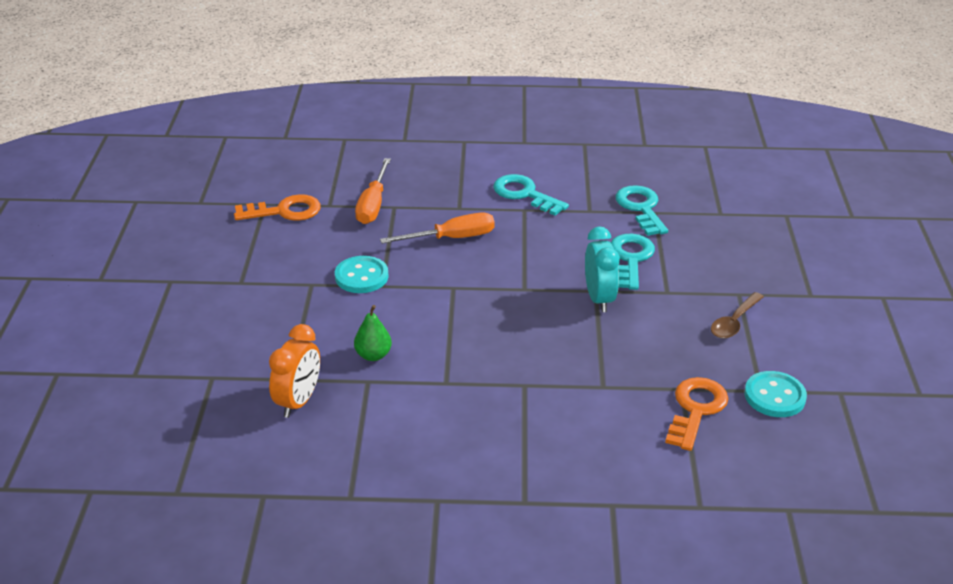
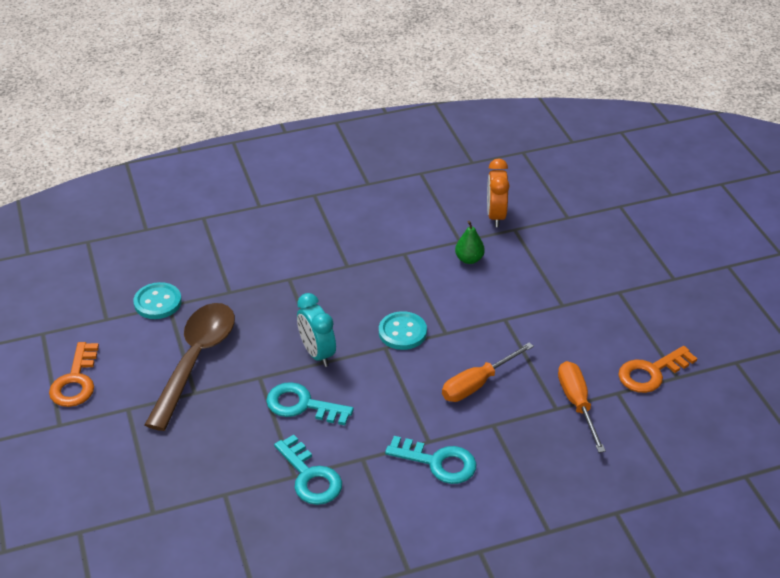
camera: 160 degrees right, 5 degrees up
(361, 276) = (527, 322): turquoise button -> turquoise button (402, 332)
(630, 259) = (302, 405): turquoise key -> turquoise key turned 120 degrees clockwise
(696, 409) = (216, 278): orange key -> orange key (76, 381)
(734, 322) = (195, 360): brown spoon -> brown spoon, size x2.07

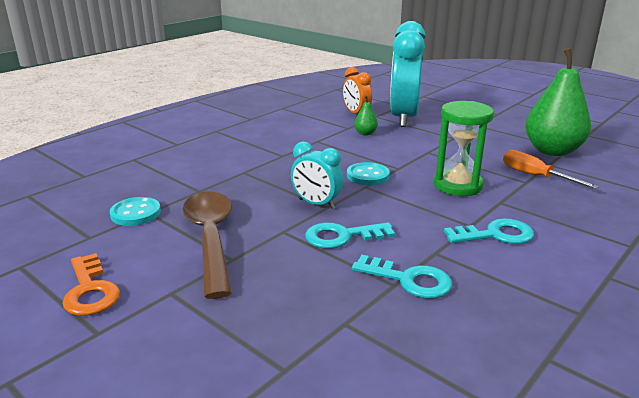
camera: 30 degrees left, 15 degrees down
(477, 384) = (458, 185): orange screwdriver -> green hourglass
(544, 245) = (403, 118): none -> turquoise clock
(651, 373) = (552, 151): orange key -> green pear

